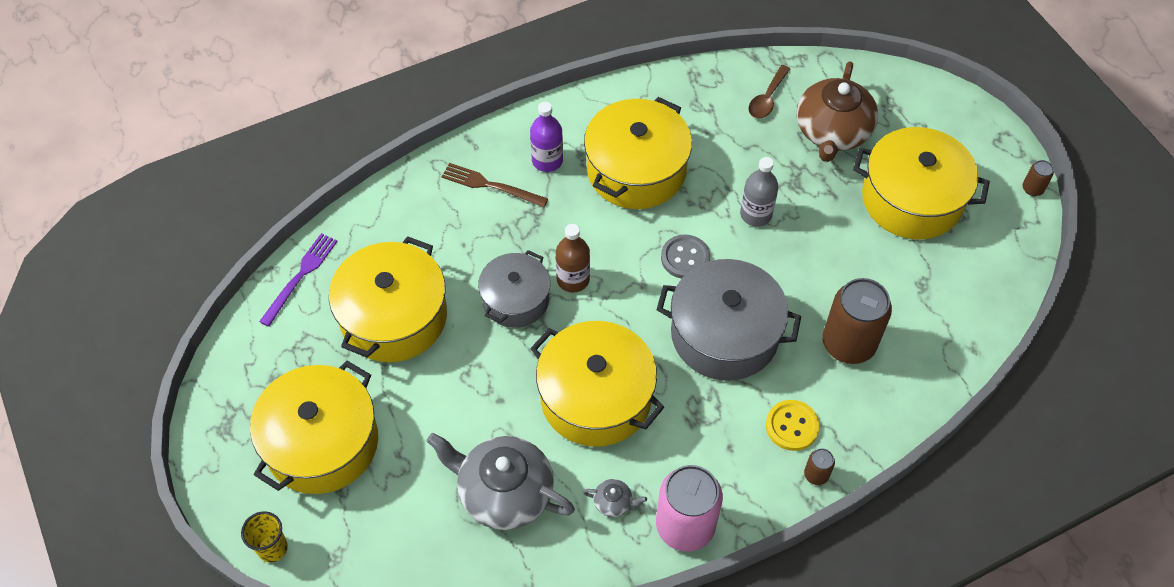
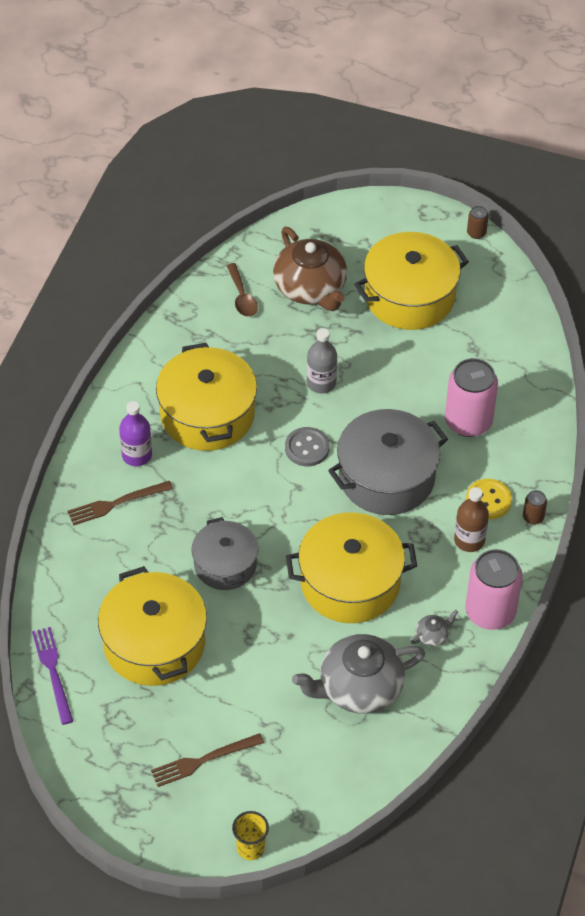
camera: 45 degrees left, 5 degrees down
(322, 442) = (203, 760): yellow pot -> brown fork
(573, 279) = (248, 521): brown bottle -> brown bottle (469, 540)
(848, 343) = (468, 422): brown can -> pink can

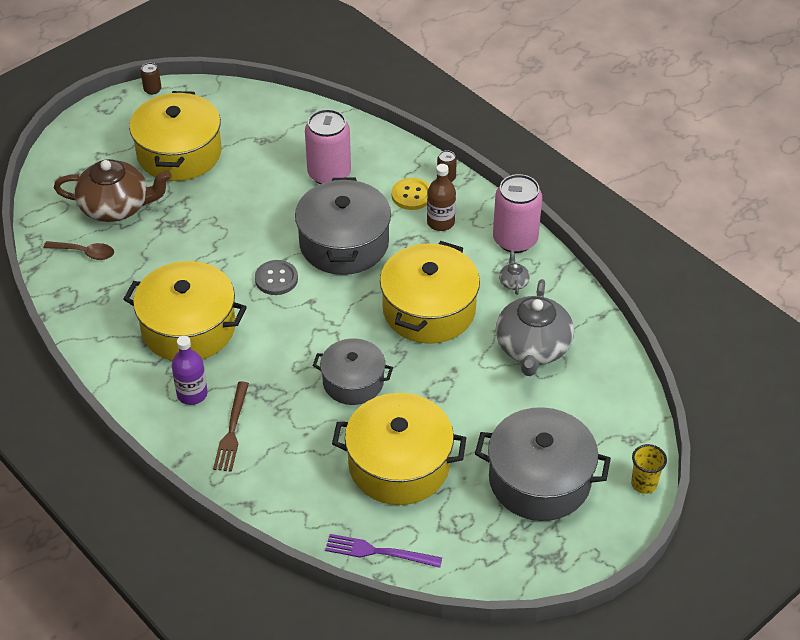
camera: 60 degrees left, 5 degrees down
(203, 760) = (539, 480): brown fork -> grey pot
(321, 383) = (218, 242): grey bottle -> none

